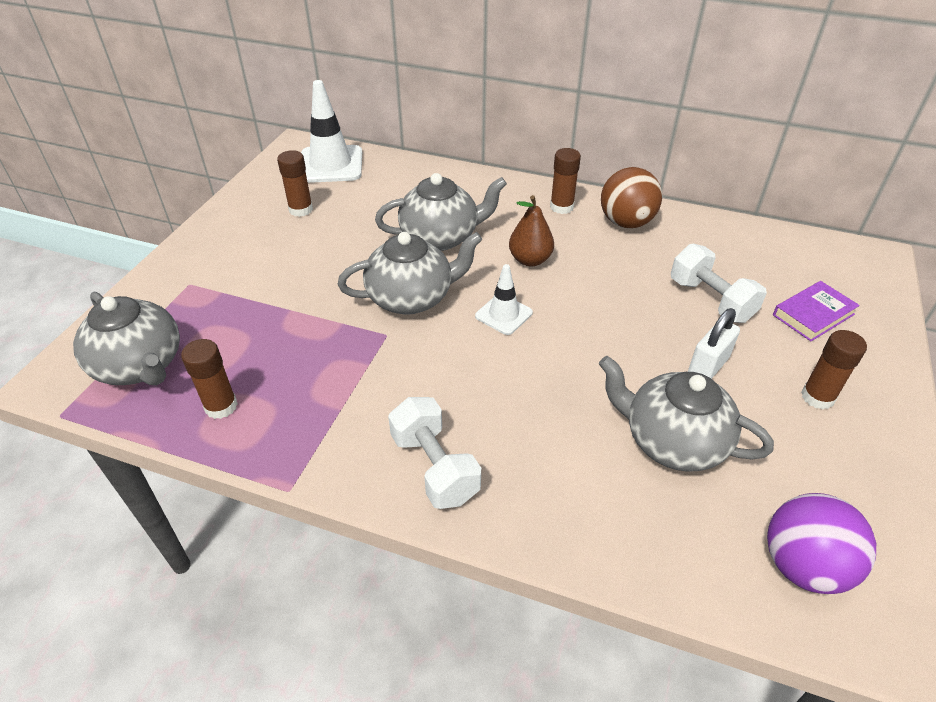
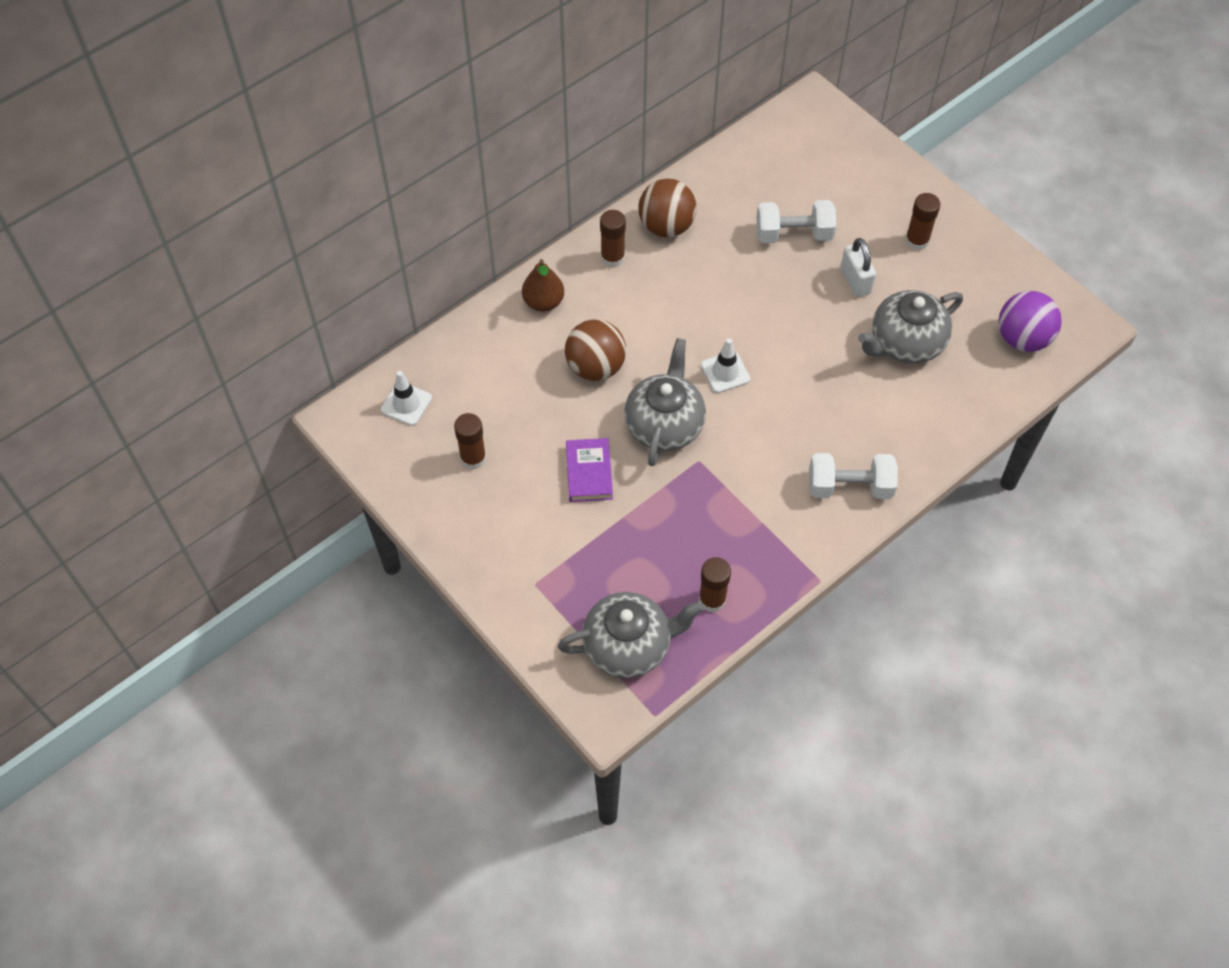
camera: 60 degrees left, 15 degrees up
(331, 165) = (406, 404): white traffic cone -> white traffic cone, size x0.56
(441, 237) = (595, 367): grey teapot -> brown ball
(530, 260) = (670, 320): brown pear -> brown pear (543, 302)
(813, 314) = (846, 186): purple book -> purple book (589, 472)

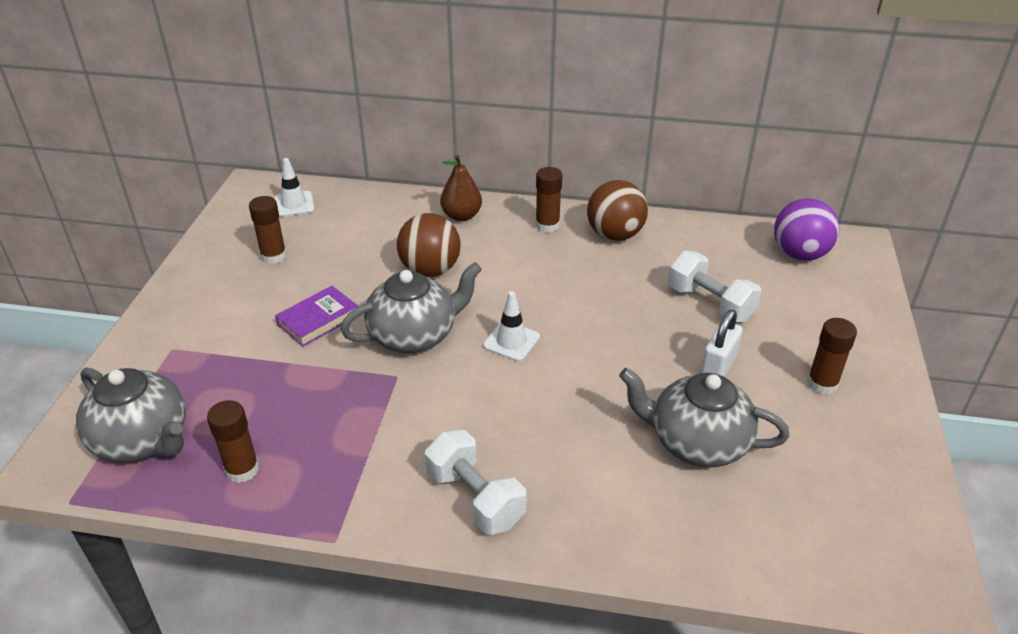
camera: 50 degrees right, 20 degrees down
(1022, 338) = (831, 537): purple ball -> purple ball (799, 254)

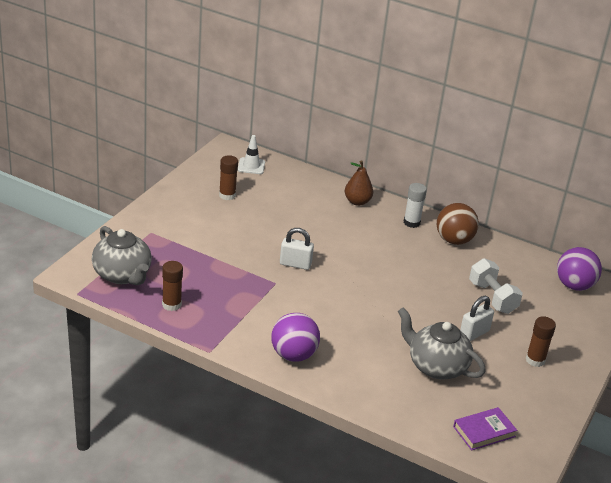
camera: 15 degrees right, 5 degrees down
(318, 320) = (241, 239): purple book -> purple book (484, 431)
(414, 335) = (295, 264): grey teapot -> white padlock
(430, 270) = (322, 229): brown ball -> none
(475, 498) = (293, 355): white dumbbell -> purple ball
(511, 341) = (353, 283): white traffic cone -> none
(547, 225) = (411, 222): brown glue stick -> white glue stick

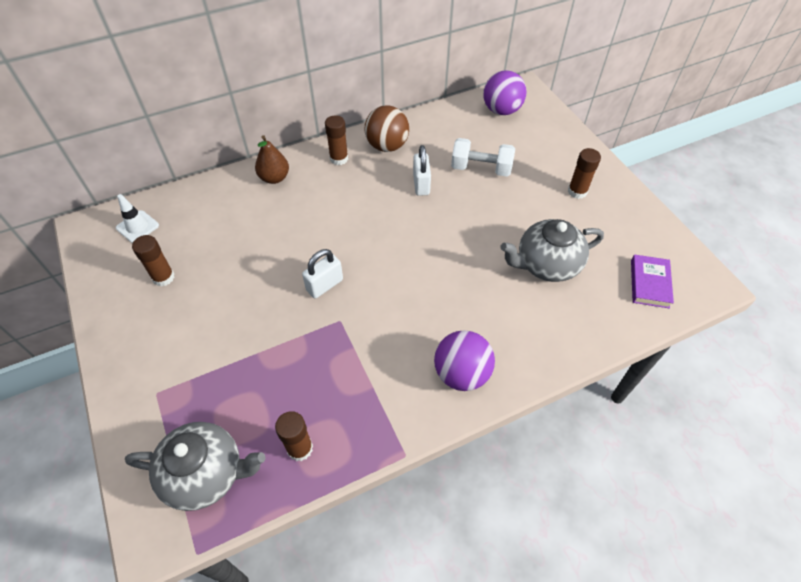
camera: 50 degrees left, 20 degrees up
(411, 222) = (339, 158): white glue stick -> brown glue stick
(474, 333) = (519, 210): white padlock -> white padlock (421, 184)

